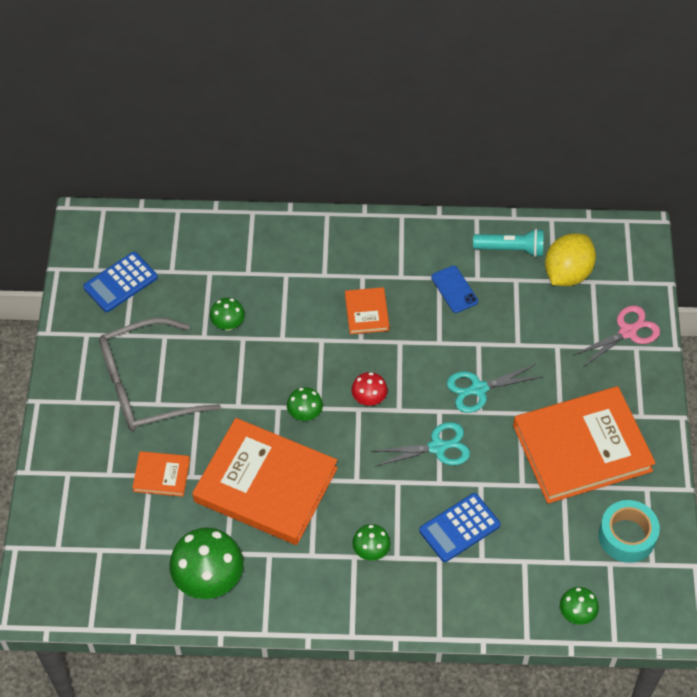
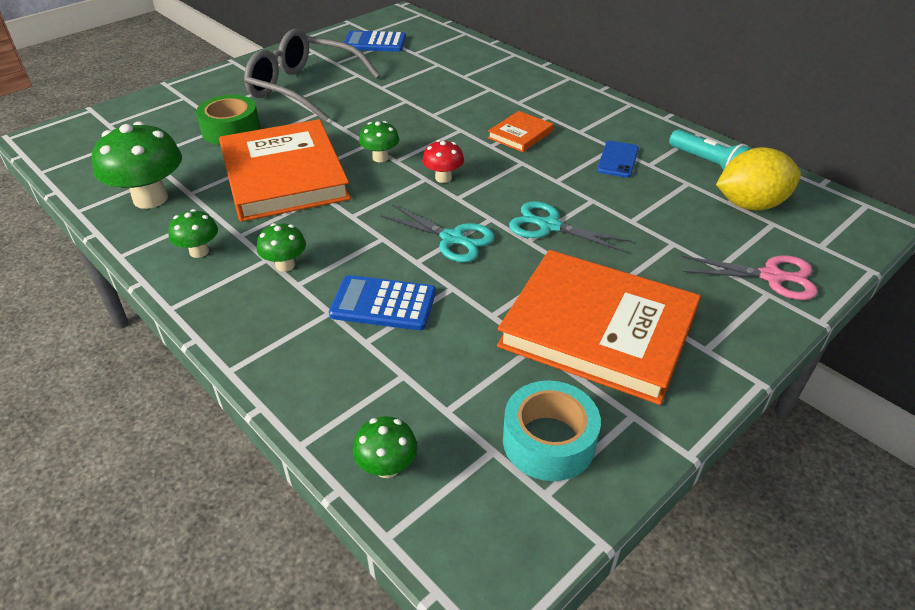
camera: 45 degrees right, 15 degrees down
(161, 475) = (231, 130): orange book -> green tape
(228, 324) = (408, 90): green mushroom -> green mushroom (199, 251)

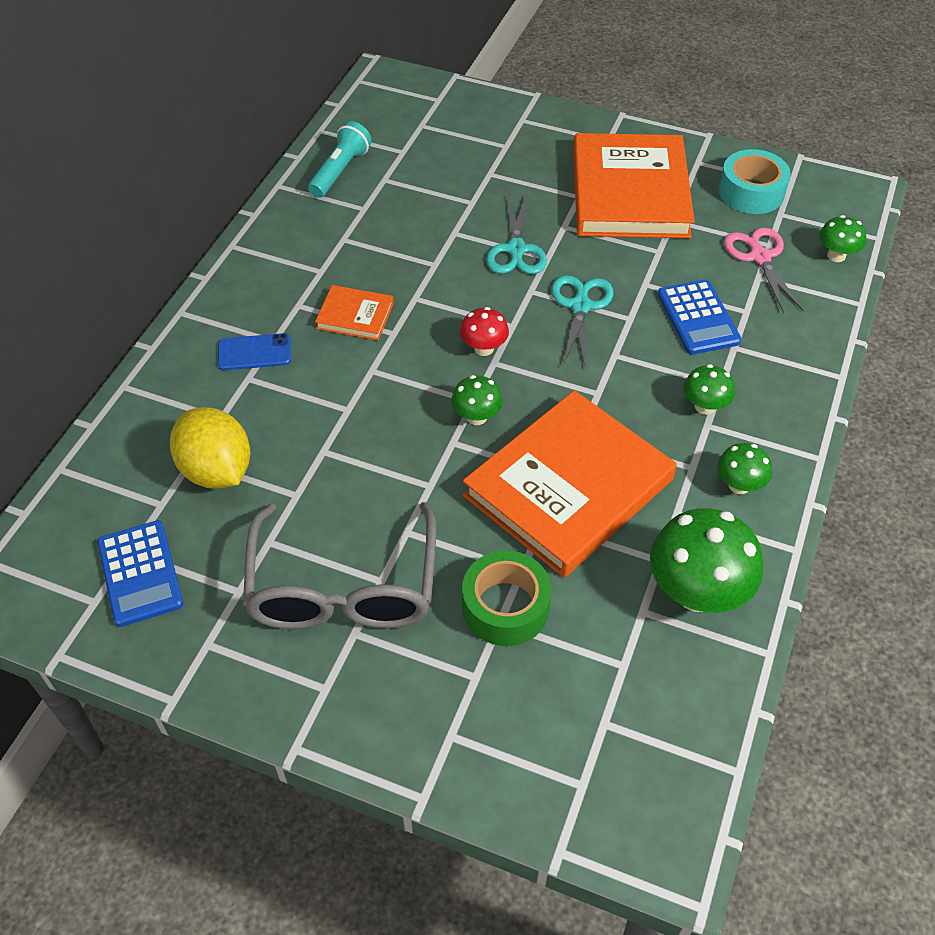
camera: 115 degrees left, 10 degrees up
(618, 159) = (367, 231): blue phone -> blue phone (254, 352)
(750, 205) = (399, 139): yellow lemon -> yellow lemon (217, 470)
(771, 277) = (499, 119): pink scissors -> pink scissors (759, 257)

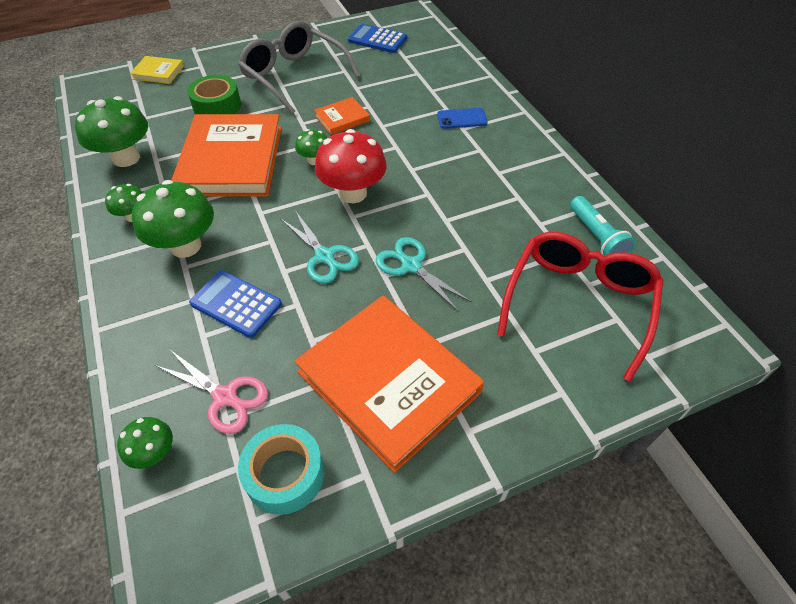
camera: 135 degrees right, 0 degrees up
(217, 470) = (401, 76): yellow lemon -> none
(254, 352) = (462, 119): blue phone -> blue phone turned 45 degrees clockwise
(355, 316) = (443, 164): orange book -> orange book (342, 118)
(430, 148) = (578, 302): none -> red glasses
(484, 348) = (353, 193): red mushroom -> red mushroom, size x1.90
(529, 776) = (158, 72): none -> yellow book
(704, 406) = (186, 246): green mushroom -> green mushroom, size x1.90

